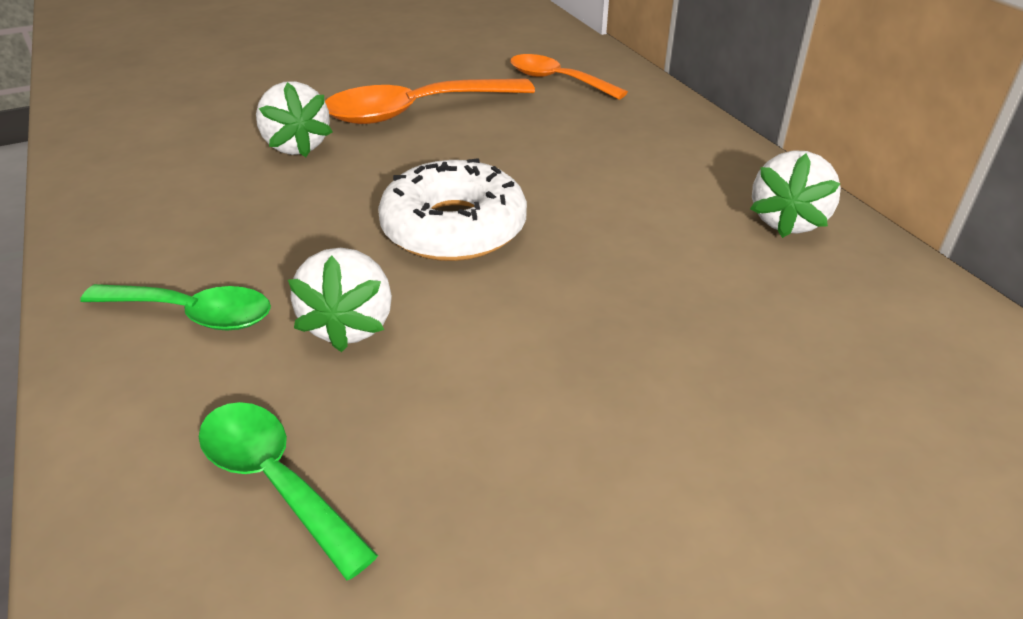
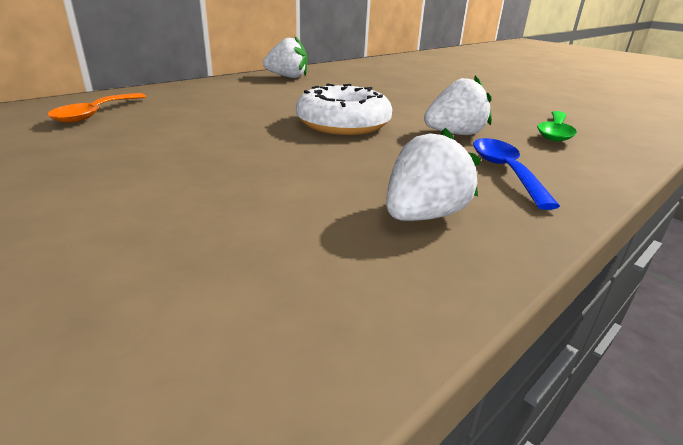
camera: 110 degrees left, 10 degrees down
(193, 314) = (505, 171): green spoon -> blue spoon
(297, 146) = (250, 188): white strawberry -> white strawberry (423, 215)
(416, 111) = (159, 151): orange spoon -> none

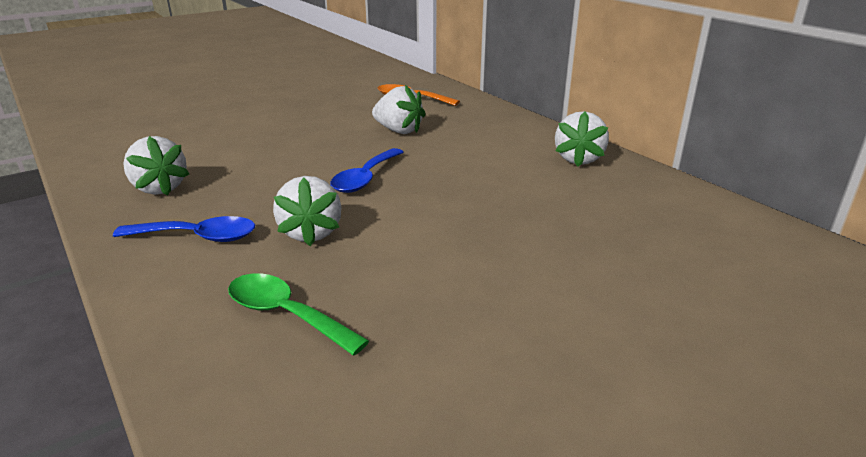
camera: 100 degrees right, 0 degrees up
(215, 116) = (398, 131): none -> white strawberry
(343, 123) = (365, 178): white donut -> blue spoon

